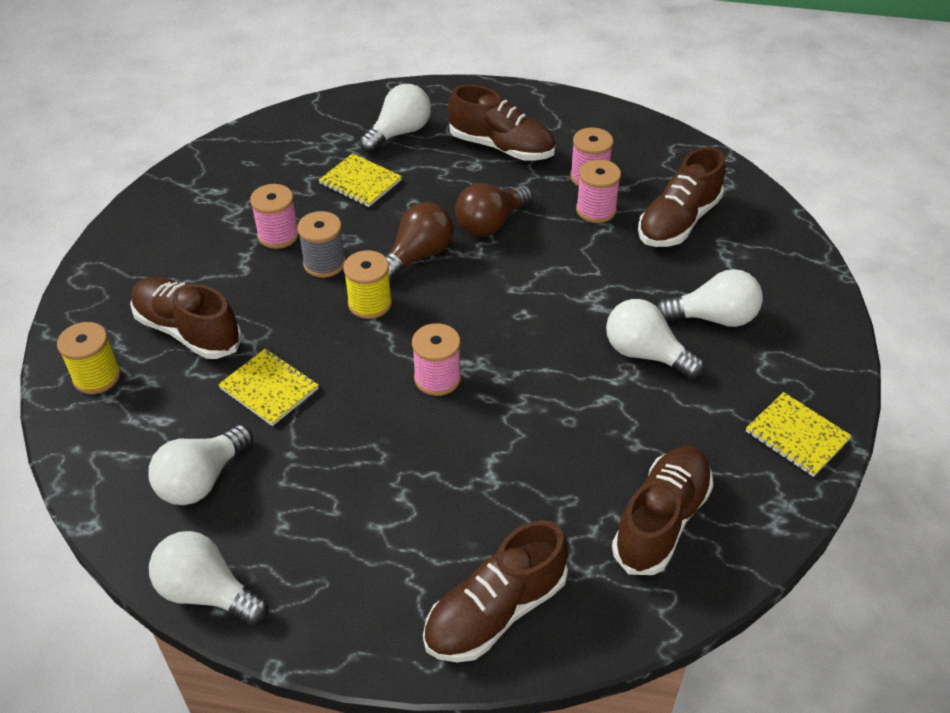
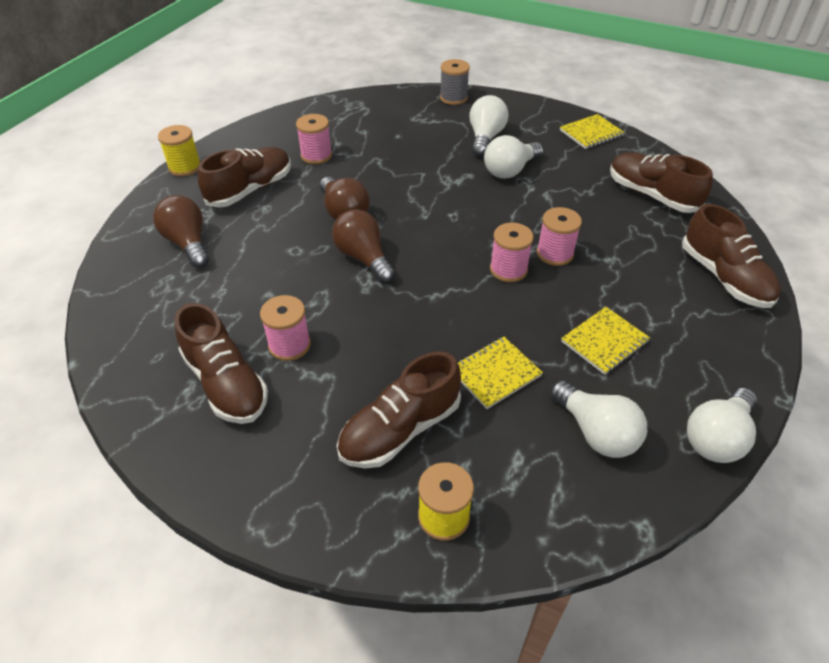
camera: 75 degrees left, 0 degrees up
(324, 263) = (346, 317): grey spool -> grey spool (453, 98)
(360, 182) = (244, 278): yellow notebook -> yellow notebook (604, 342)
(370, 303) = (410, 295): yellow spool -> yellow spool (185, 167)
(399, 133) = (188, 243): white light bulb -> brown light bulb
(596, 210) = (355, 160): pink spool -> pink spool (555, 254)
(678, 222) = (387, 130): brown shoe -> brown shoe (226, 383)

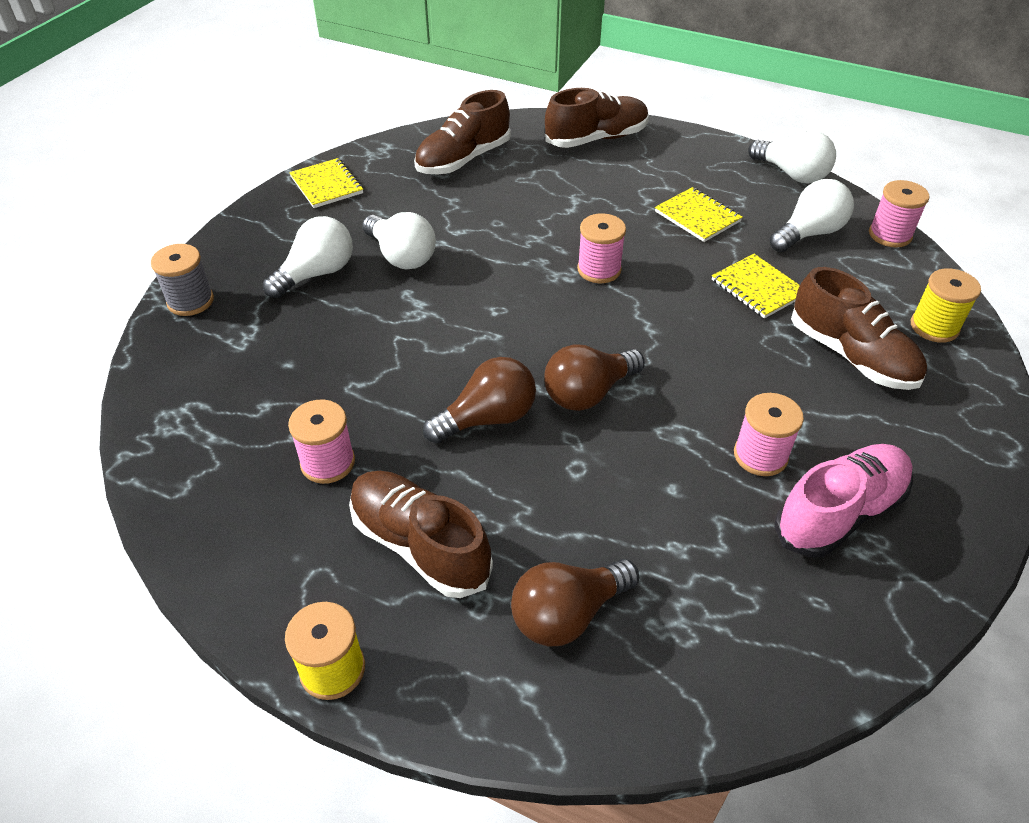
camera: 90 degrees left, 0 degrees up
(226, 383) = (839, 512): brown shoe -> pink shoe
(485, 138) = (316, 274): white light bulb -> white light bulb turned 120 degrees clockwise
(555, 254) = (568, 235): pink spool -> pink spool (890, 235)

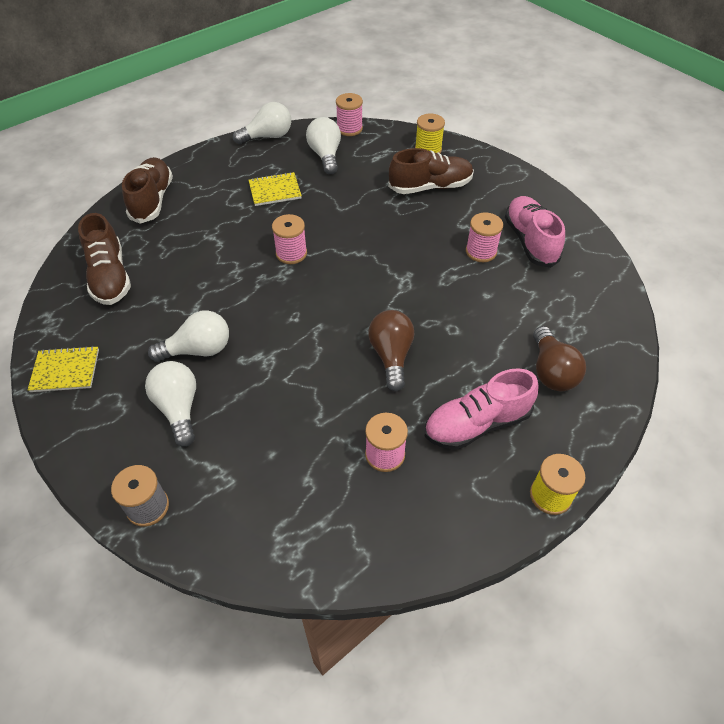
camera: 65 degrees left, 5 degrees up
(419, 545) = (477, 424): brown shoe -> pink shoe
(588, 393) = (397, 301): brown light bulb -> none
(758, 288) = (356, 195): yellow notebook -> none

